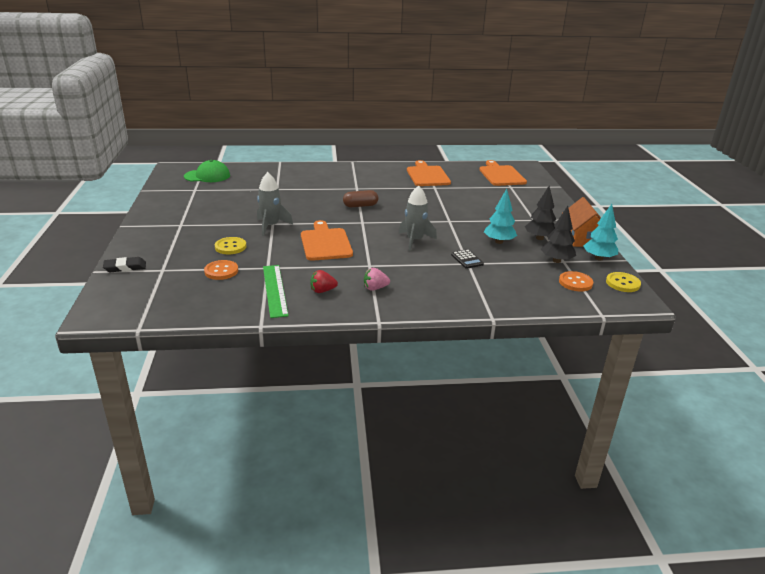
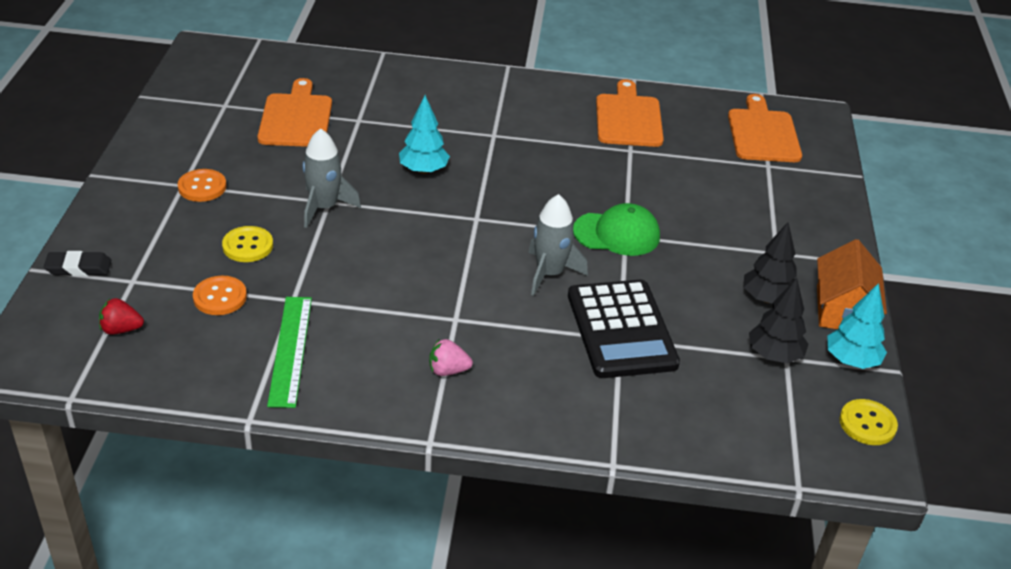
camera: 10 degrees right, 10 degrees up
(207, 176) = (253, 74): green cap -> green cap (617, 234)
(322, 291) = (363, 363): red strawberry -> red strawberry (121, 329)
(325, 243) = (400, 259): orange cutting board -> orange cutting board (296, 118)
(360, 206) = (486, 179): brown capsule -> none
(467, 259) = (621, 330): black calculator -> black calculator, size x2.39
(499, 242) = (692, 297): turquoise tree -> turquoise tree (423, 170)
(575, 282) = (785, 409): orange button -> orange button (202, 187)

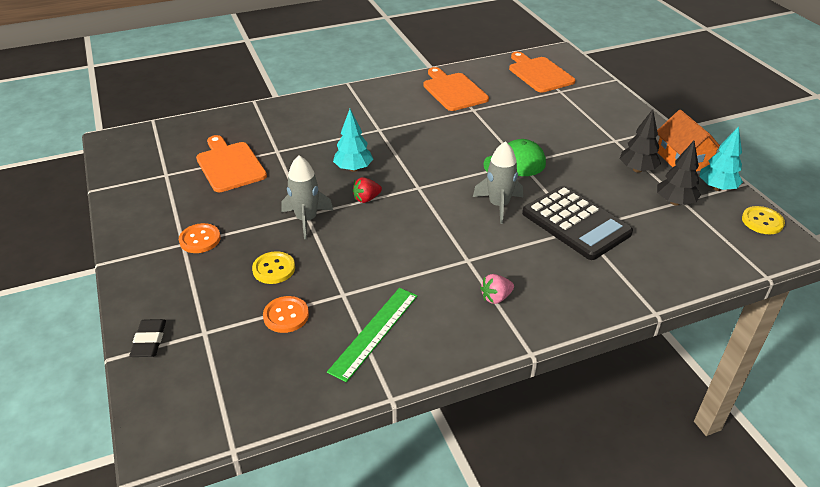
camera: 25 degrees left, 0 degrees up
(78, 267) = (149, 341): black eraser -> black eraser turned 60 degrees counterclockwise
(121, 329) = (228, 375): red strawberry -> red strawberry (366, 199)
(290, 350) = (374, 332): green ruler -> green ruler turned 60 degrees clockwise

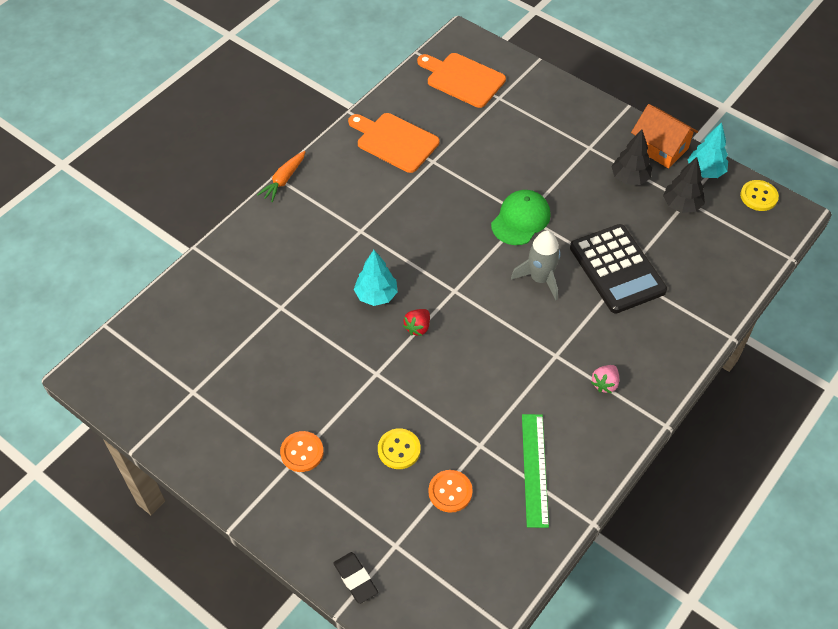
camera: 30 degrees left, 15 degrees up
(229, 165) = (248, 349): orange cutting board -> none
(307, 219) = (382, 379): grey rocket -> none
(351, 86) = (283, 180): none -> orange carrot
(576, 223) = (617, 269): black calculator -> black calculator turned 45 degrees clockwise

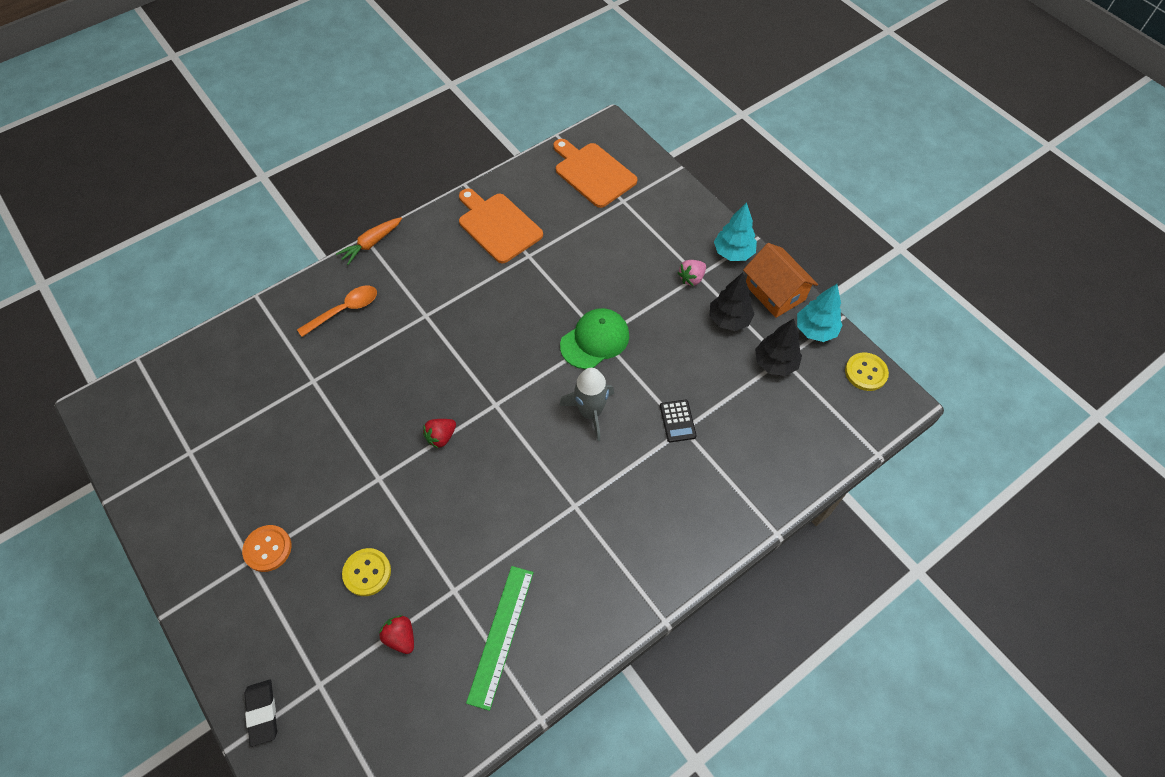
camera: 15 degrees right, 5 degrees up
(284, 242) = (345, 310): none -> orange spoon
(376, 295) = (413, 390): turquoise tree -> turquoise tree (733, 253)
(450, 492) = (401, 637): orange button -> red strawberry
(605, 384) = (615, 553): pink strawberry -> pink strawberry (691, 278)
(617, 269) = (677, 421): black calculator -> black calculator, size x0.42

